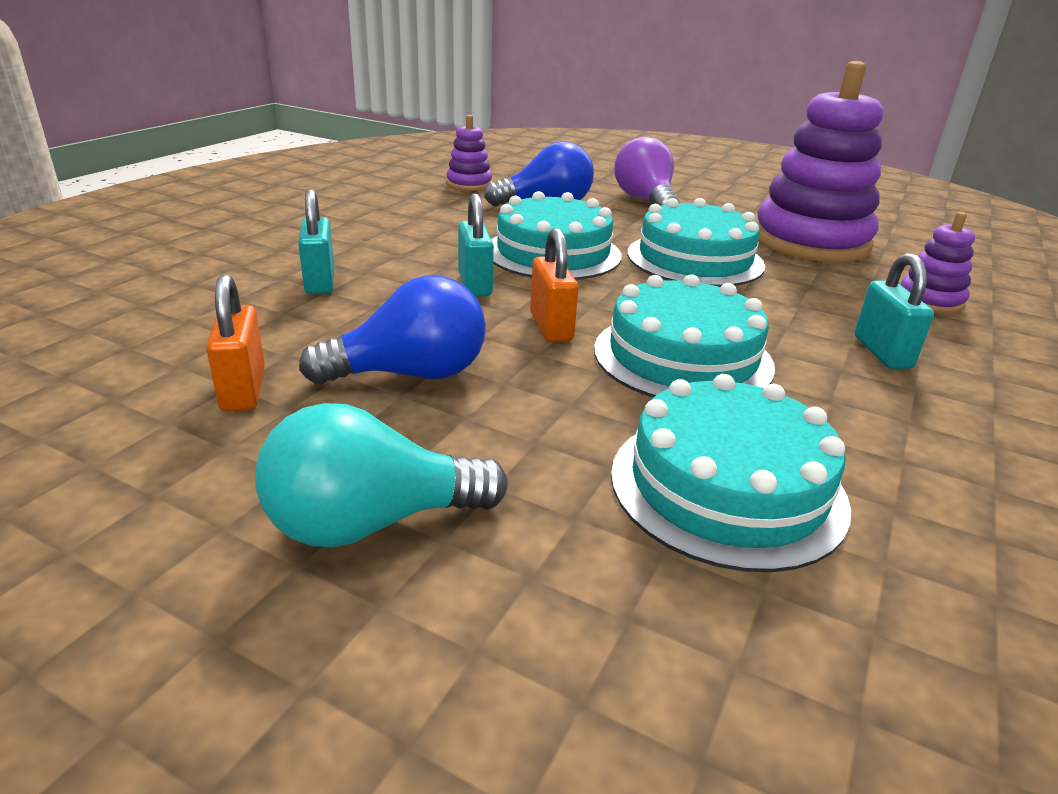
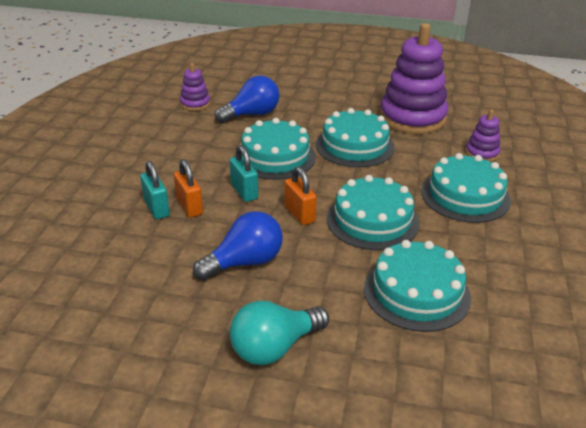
camera: 15 degrees left, 5 degrees up
(243, 389) = (167, 291): orange padlock -> orange padlock (189, 207)
(645, 201) = (309, 99): purple light bulb -> none
(882, 352) = (465, 196): turquoise padlock -> turquoise cake

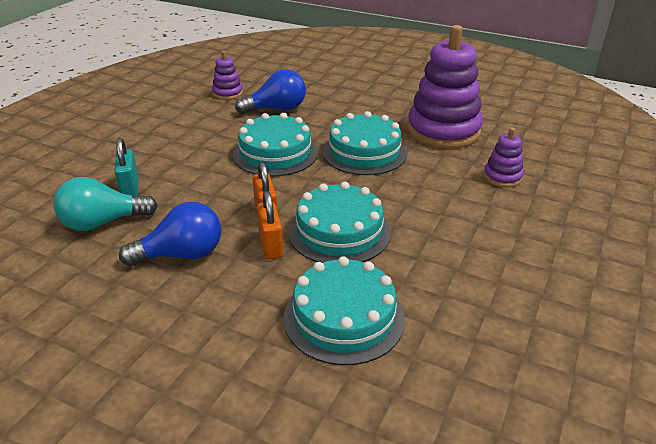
camera: 15 degrees right, 0 degrees up
(189, 207) = (162, 191): orange padlock -> orange padlock (271, 245)
(244, 191) = (224, 183): turquoise padlock -> none
(274, 347) = (158, 349): turquoise light bulb -> turquoise light bulb (103, 223)
(465, 196) = (458, 220): turquoise cake -> none

